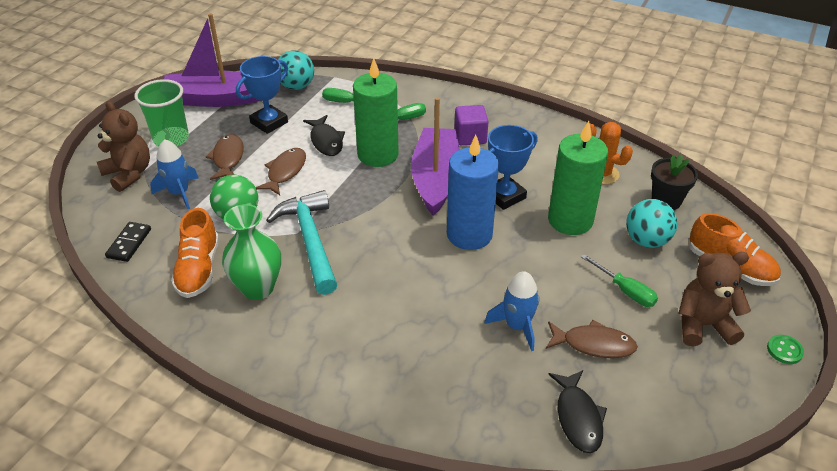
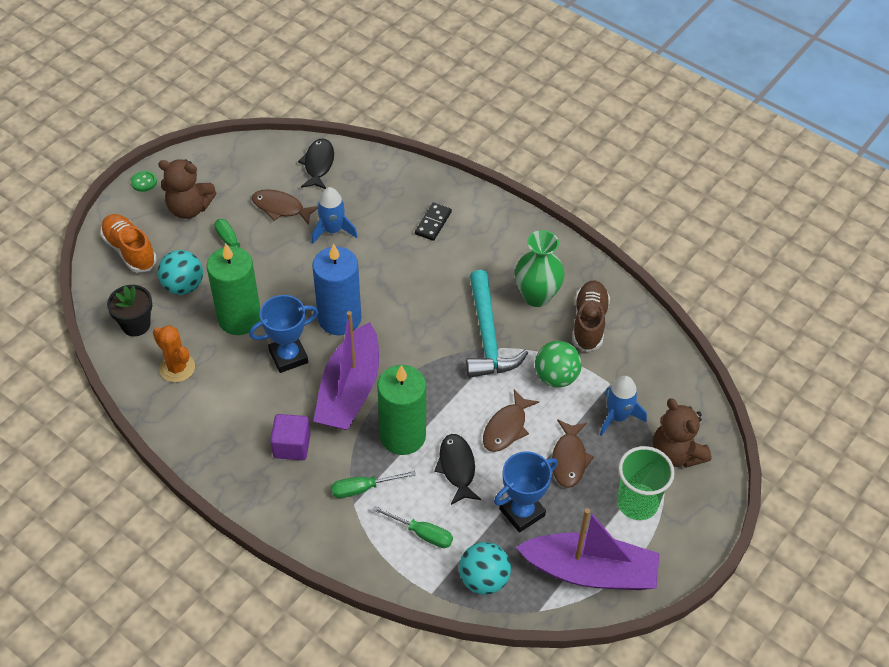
camera: 170 degrees left, 10 degrees up
(129, 243) = (657, 361): black domino -> black domino (433, 223)
(199, 269) = (589, 323): orange shoe -> brown shoe

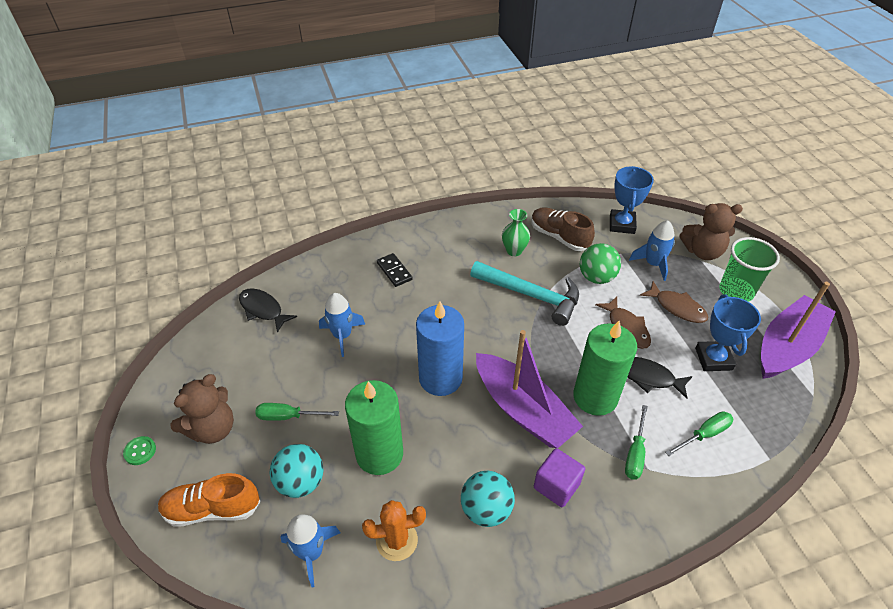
camera: 55 degrees left, 5 degrees down
(136, 324) = (311, 552): black flower pot -> blue rocket
(281, 208) = (283, 358): brown fish -> none
(288, 356) = (453, 437): blue trophy -> blue trophy (622, 224)
(483, 579) = (769, 415): turquoise ball -> turquoise ball (486, 509)
(537, 296) = (514, 251): green vase -> green vase, size x0.66

